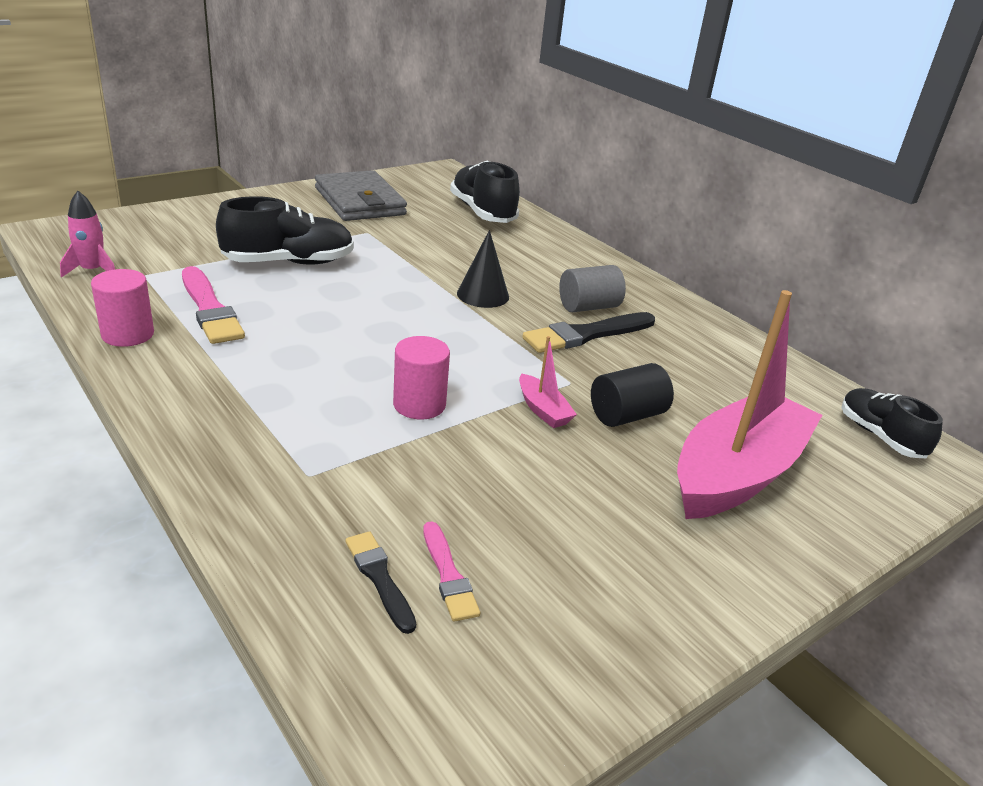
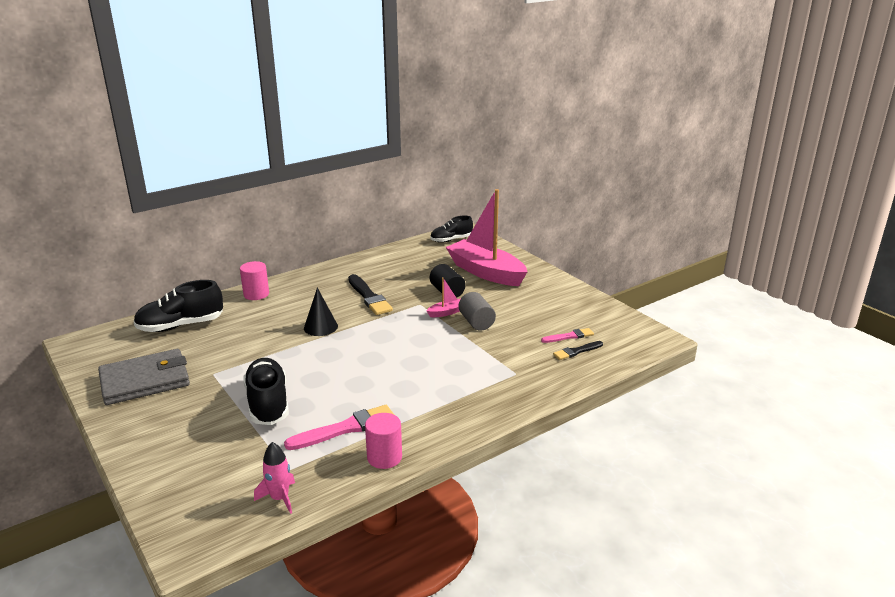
camera: 85 degrees left, 5 degrees down
(419, 405) = (449, 346): pink cylinder -> pink cylinder (256, 294)
(588, 307) = (335, 294): grey cylinder -> grey cylinder (476, 322)

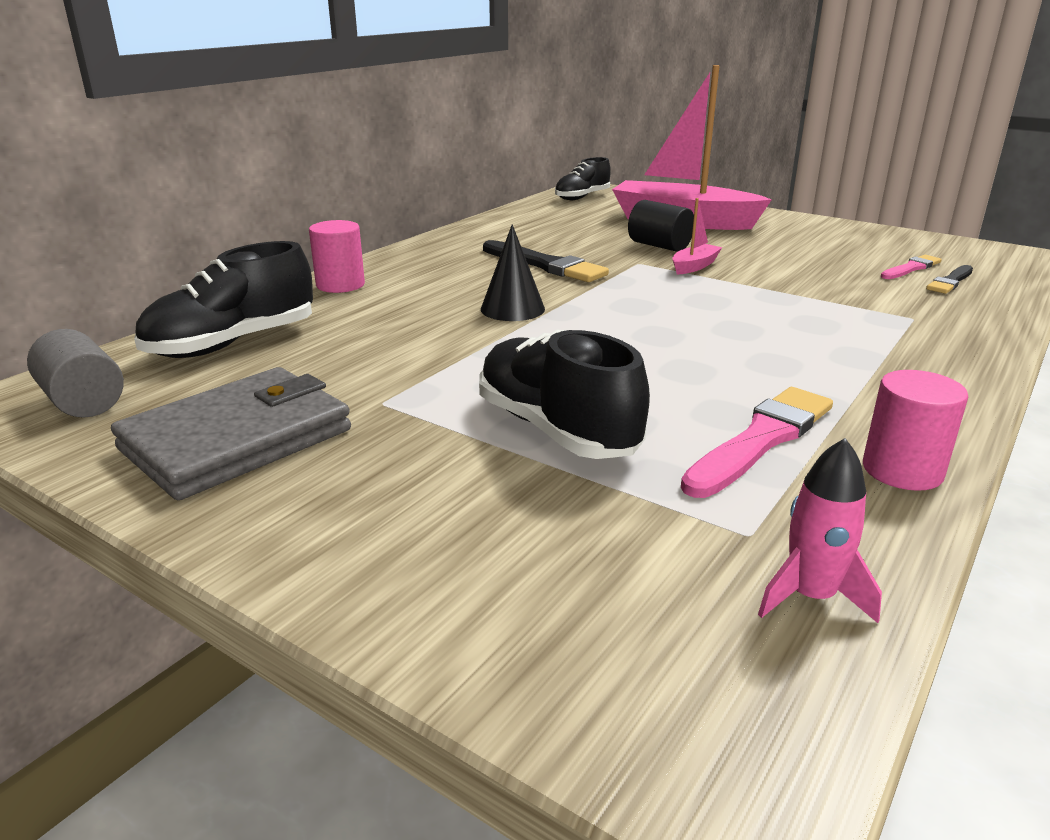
camera: 20 degrees left, 0 degrees up
(476, 322) = (756, 271): grey cylinder -> grey cylinder (83, 401)

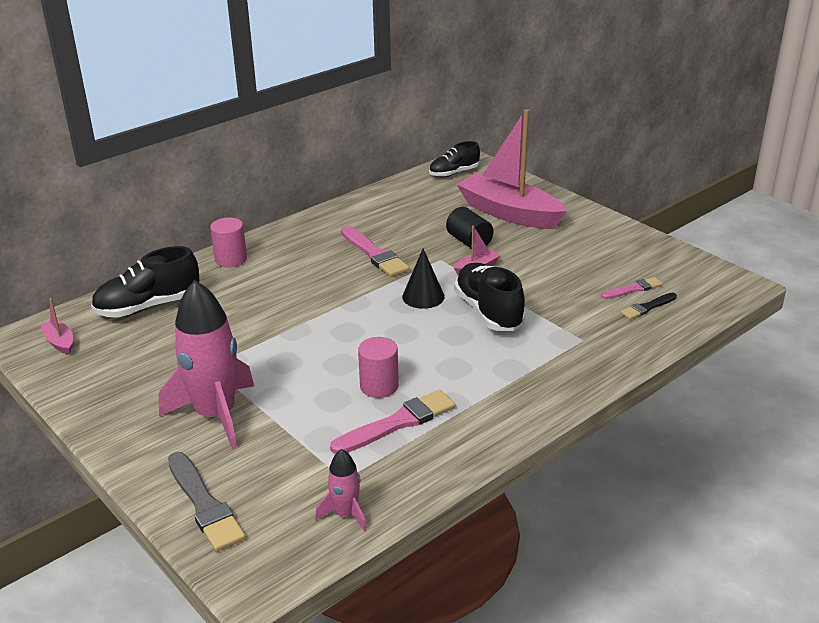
camera: 15 degrees right, 5 degrees up
(83, 401) = (60, 342): grey cylinder -> pink boat
(237, 439) = (128, 380): grey wallet -> none
(433, 469) = (215, 415): none -> pink rocket
(507, 627) = (204, 504): none -> grey brush
(512, 309) = (326, 297): black cone -> black cone (423, 296)
(545, 265) = (374, 254): black brush -> pink brush
(556, 429) = (293, 399): black shoe -> black shoe (488, 312)
(902, 470) = (456, 455): pink cylinder -> pink cylinder (379, 386)

